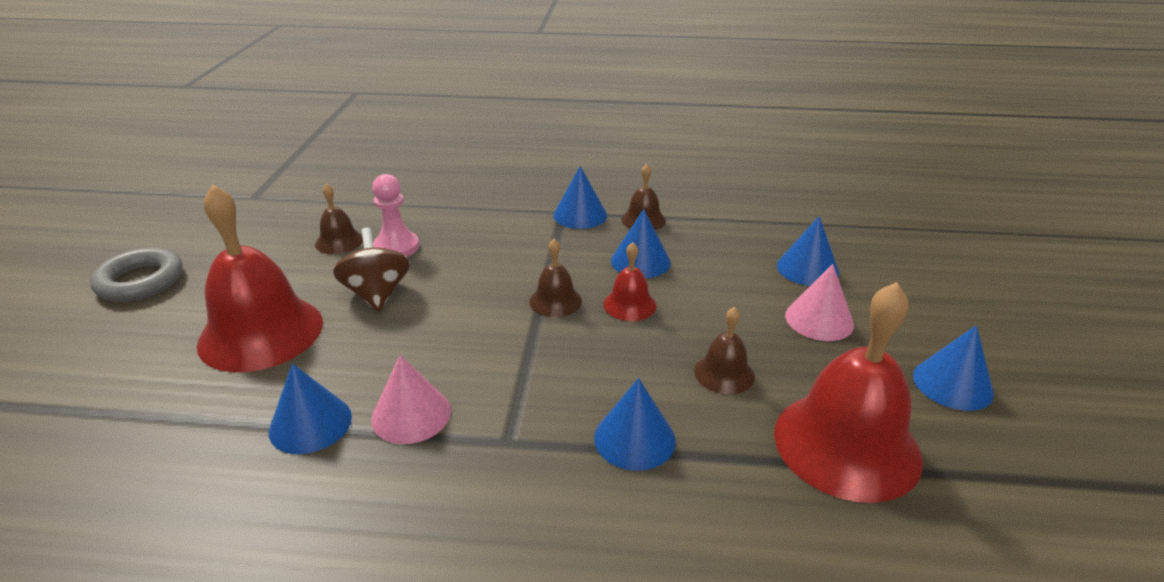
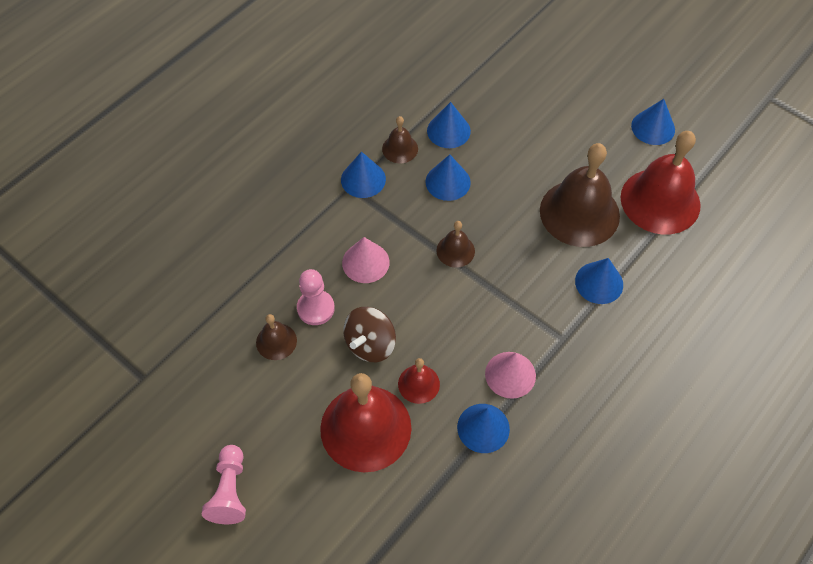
camera: 55 degrees left, 25 degrees up
(140, 281) = (230, 491): grey ring -> pink pawn
(377, 294) = (370, 344): brown spinning top -> brown spinning top turned 75 degrees counterclockwise
(629, 304) = (488, 216): red bell -> red bell (418, 384)
(724, 373) = (579, 213): brown bell -> brown bell, size x2.12
(807, 268) = (521, 108): blue cone -> blue cone (448, 131)
(819, 319) = (569, 139): pink cone -> pink cone (365, 262)

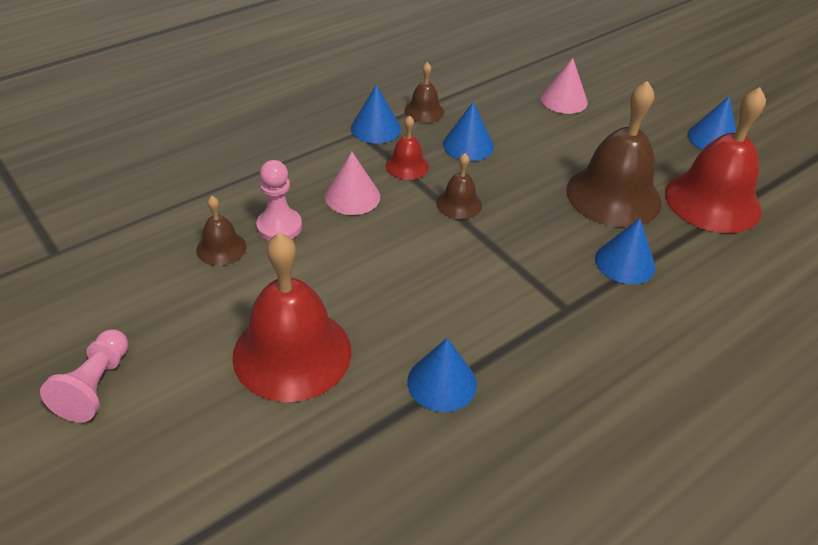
camera: 10 degrees right, 15 degrees down
(370, 344) = (330, 271): brown spinning top -> none
(418, 384) = (374, 320): red bell -> red bell (407, 166)
(448, 131) = (481, 106): blue cone -> none
(510, 374) = (492, 333): pink cone -> pink cone (563, 100)

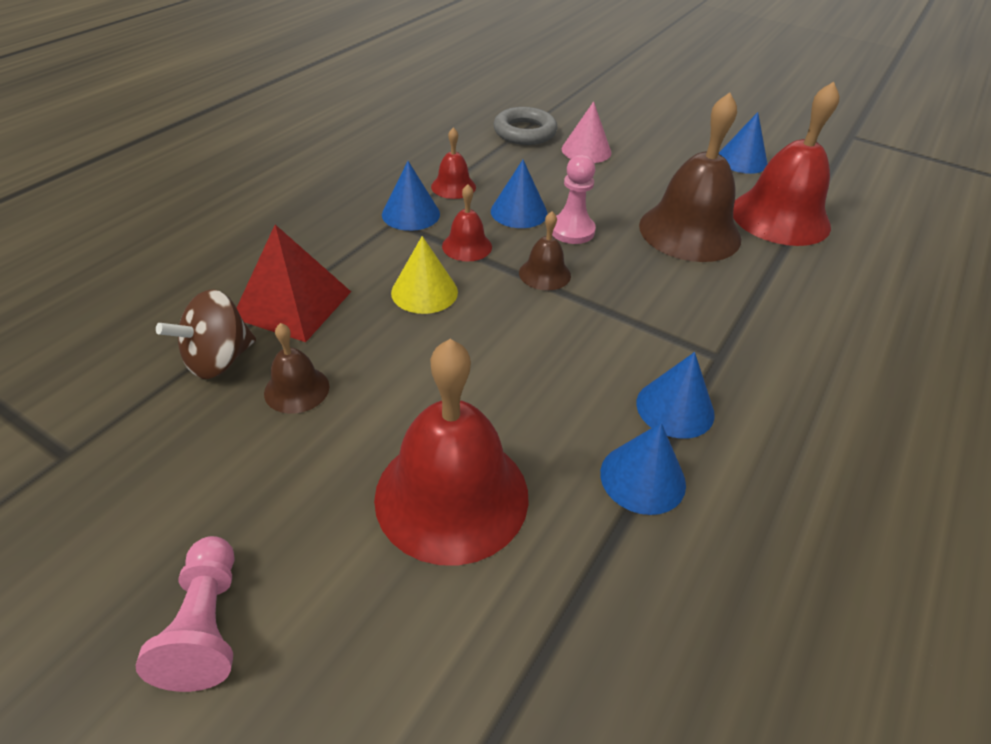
camera: 20 degrees left, 0 degrees up
(178, 213) = (219, 360): none -> brown spinning top
(248, 183) = (293, 304): none -> red pyramid
(279, 226) = (356, 346): pink pawn -> pink pawn (572, 231)
(352, 196) = (424, 292): pink cone -> yellow cone
(424, 111) = (453, 186): brown bell -> red bell
(516, 72) = (524, 132): none -> grey ring
(625, 262) = (742, 295): blue cone -> blue cone (675, 408)

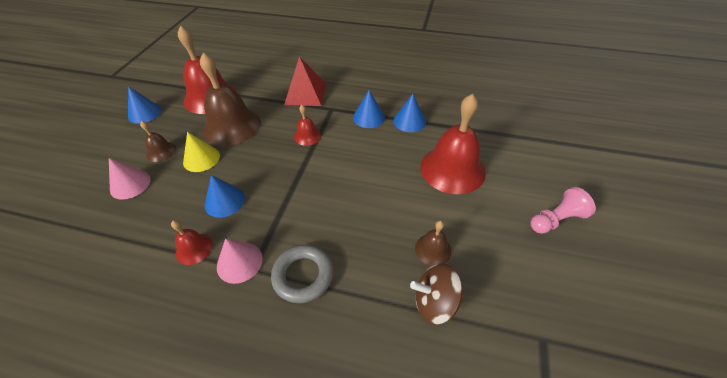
camera: 105 degrees left, 5 degrees up
(219, 360) = (435, 302): brown spinning top -> brown spinning top turned 150 degrees clockwise
(293, 304) = (368, 288): red pyramid -> red pyramid (305, 94)
(411, 214) = (239, 262): blue cone -> pink cone
(424, 292) = (327, 222): yellow cone -> yellow cone (201, 159)
(467, 246) = (273, 216): red bell -> red bell (307, 136)
(524, 132) = (95, 228): grey ring -> grey ring (303, 275)
(544, 274) = (290, 174): brown bell -> brown bell (161, 151)
(572, 231) = (242, 171): pink pawn -> none

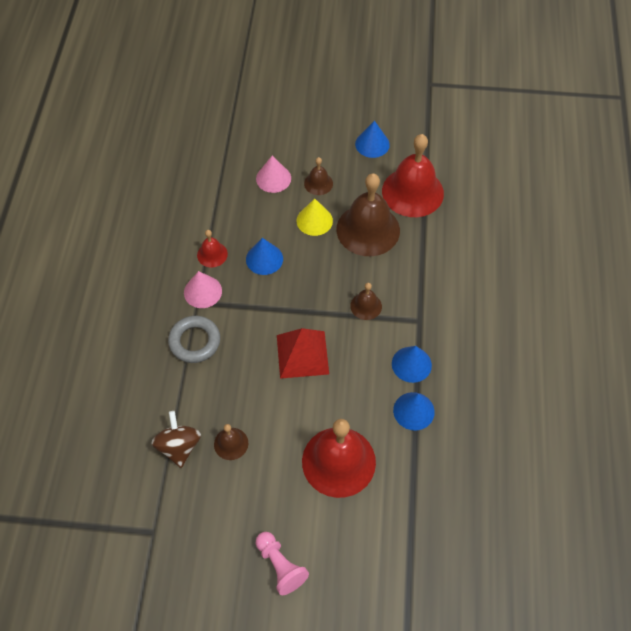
camera: 80 degrees right, 10 degrees up
(305, 94) = (441, 287): red pyramid -> red pyramid (302, 354)
(307, 136) = (366, 306): red bell -> brown bell

